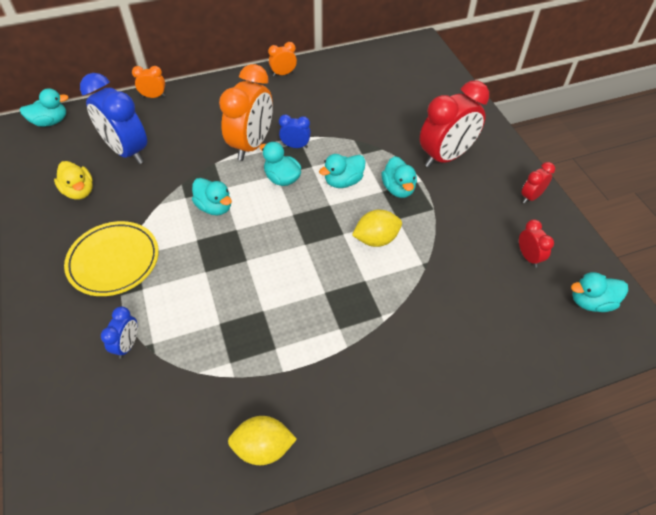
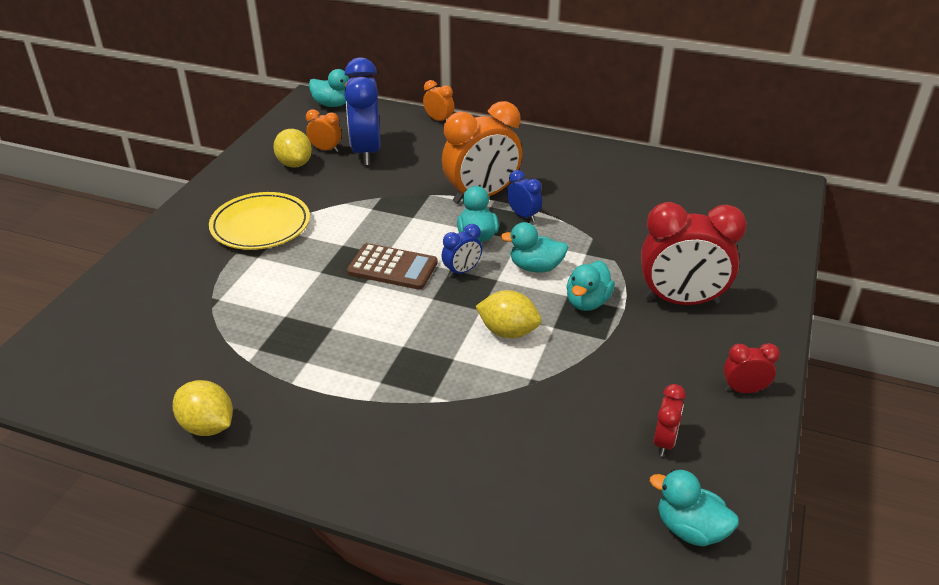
camera: 40 degrees right, 15 degrees down
(79, 191) = (294, 164): yellow duck -> yellow lemon
(127, 344) = (200, 289): blue clock -> blue clock (462, 271)
(214, 207) = (388, 228): turquoise duck -> none
(252, 237) = (392, 267): none -> brown calculator
(283, 74) = (587, 151): orange clock -> orange clock (326, 149)

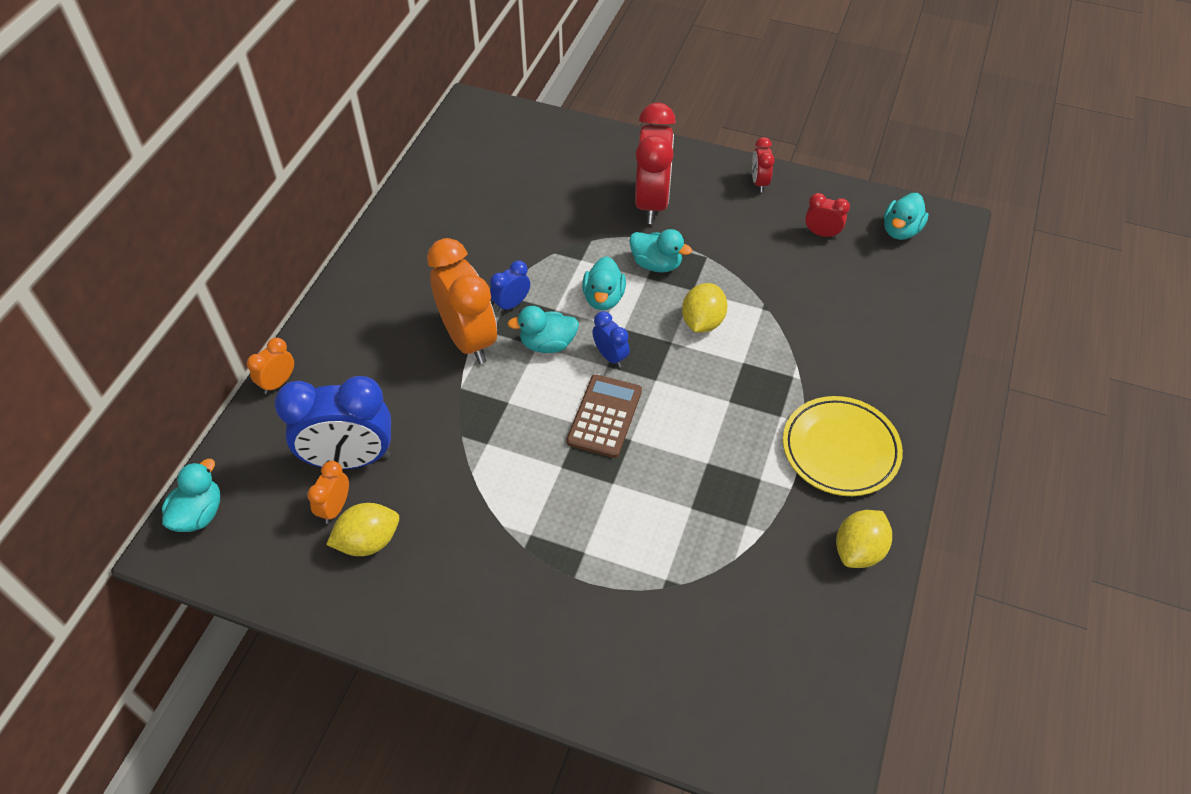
camera: 90 degrees left, 15 degrees up
(261, 226) = (518, 559): yellow plate -> yellow plate (840, 449)

